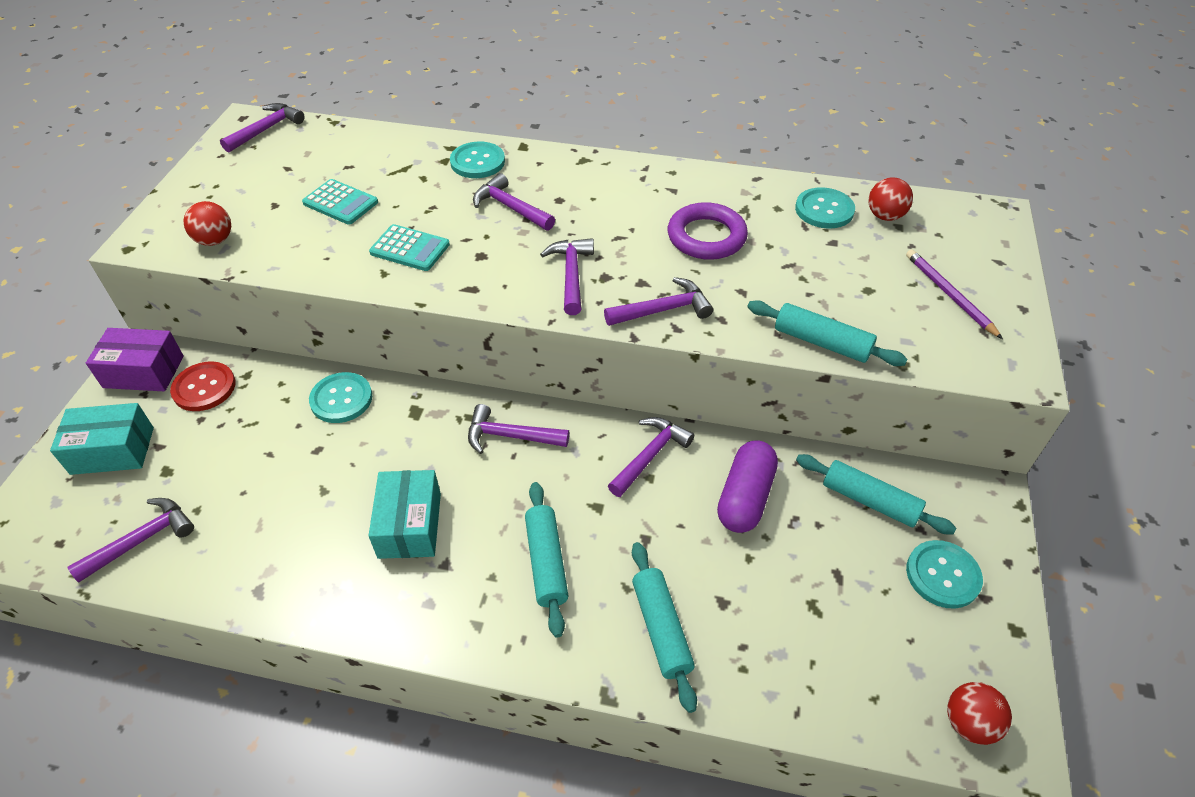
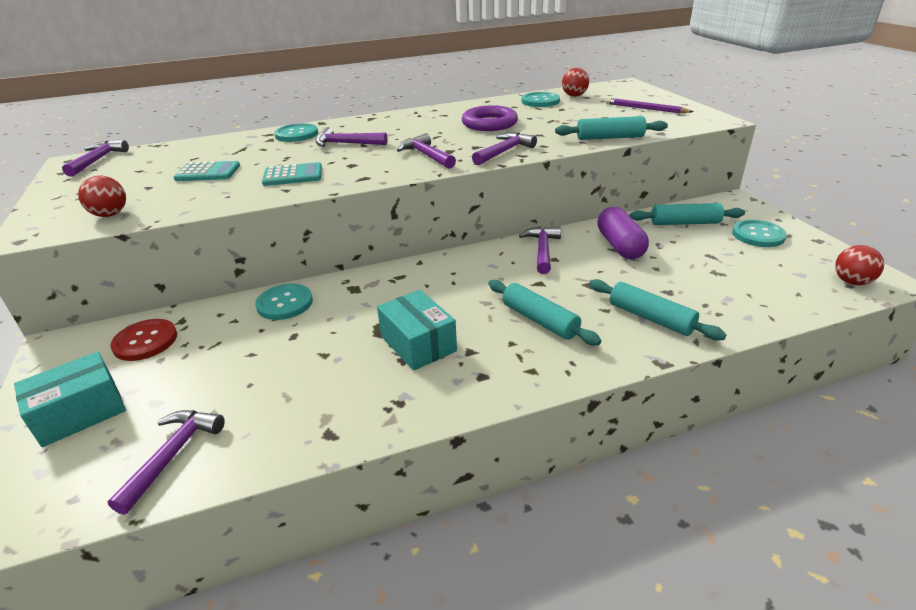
camera: 30 degrees left, 15 degrees down
(144, 372) = (69, 354): purple box -> none
(510, 436) = (440, 274): purple hammer -> none

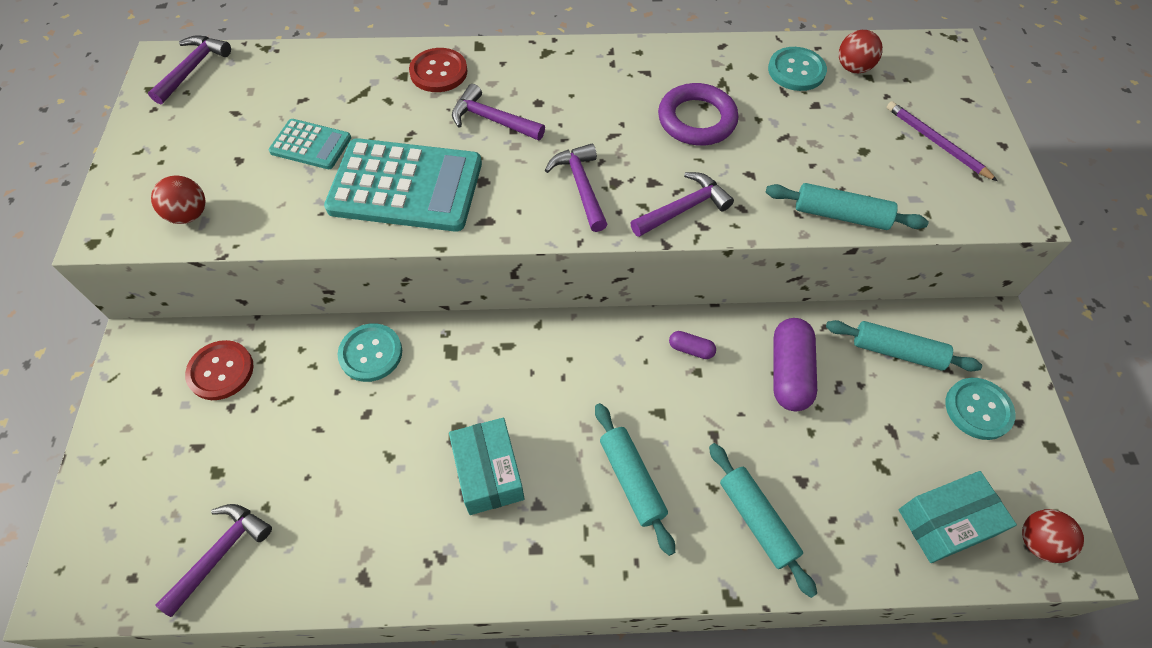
camera: 15 degrees right, 25 degrees up
(80, 413) = (149, 462): turquoise box -> turquoise box (945, 522)
(293, 175) = (406, 186): turquoise calculator -> turquoise calculator, size x1.94
(296, 134) = (438, 72): turquoise button -> red button
(542, 250) = (691, 349): purple hammer -> purple capsule

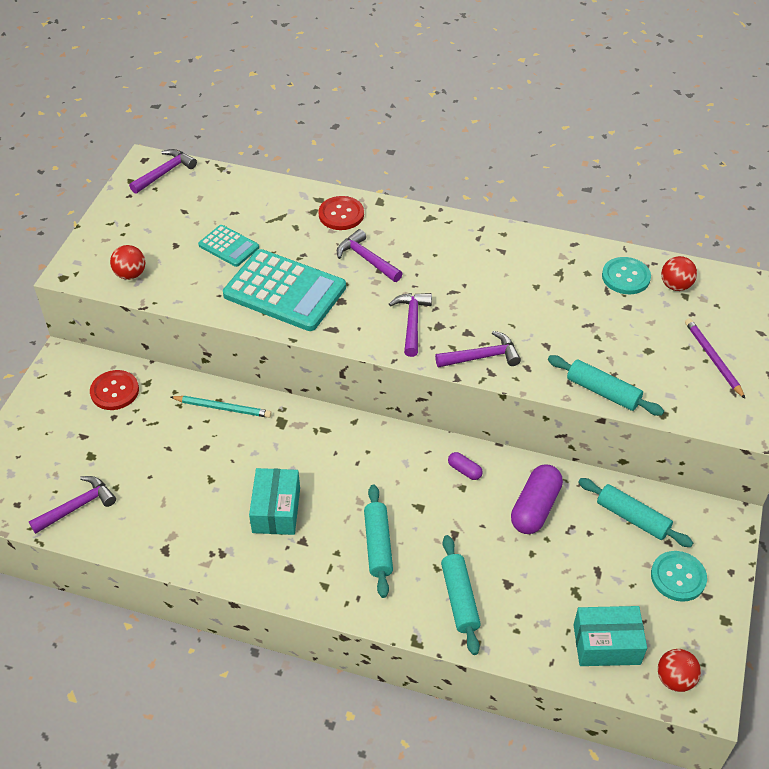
camera: 20 degrees right, 10 degrees down
(371, 353) = (223, 408): turquoise button -> turquoise pencil
(696, 120) = (524, 295): purple ring -> none

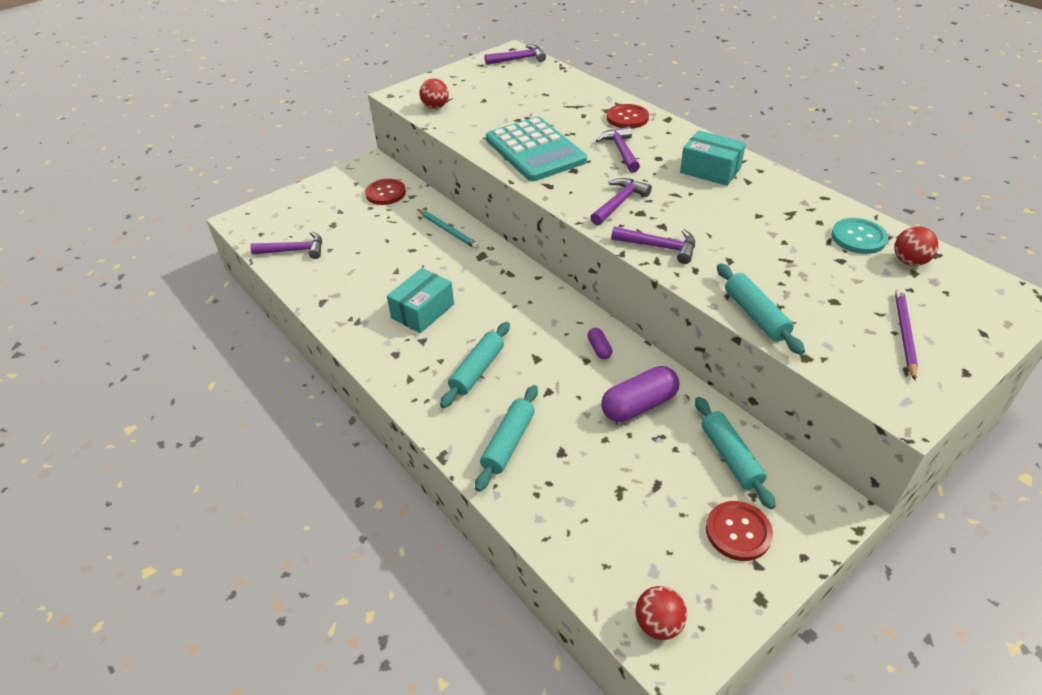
camera: 35 degrees right, 5 degrees down
(228, 246) = (521, 112): turquoise calculator -> none
(606, 644) = (613, 552): turquoise box -> turquoise box (710, 170)
(678, 577) = (738, 532): turquoise button -> red button

